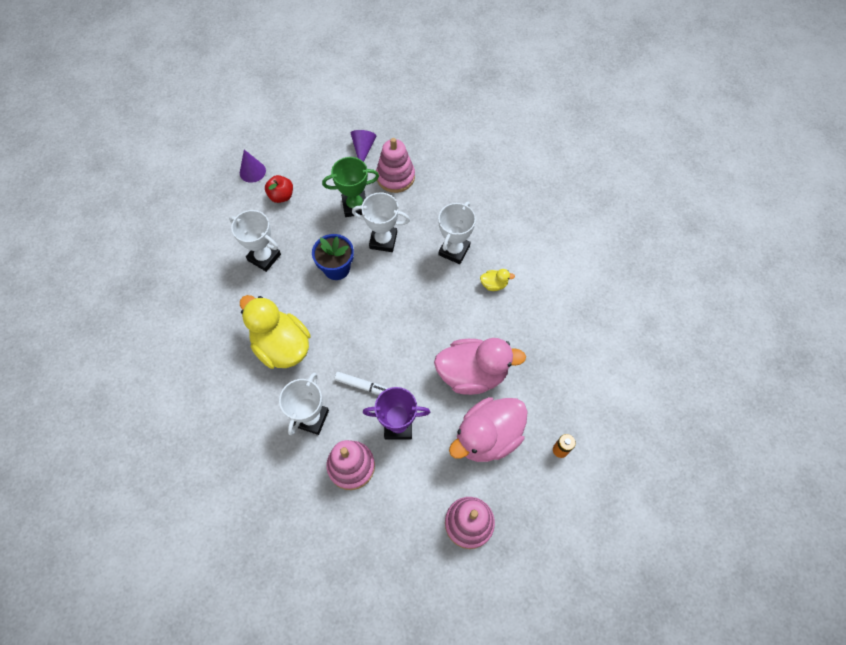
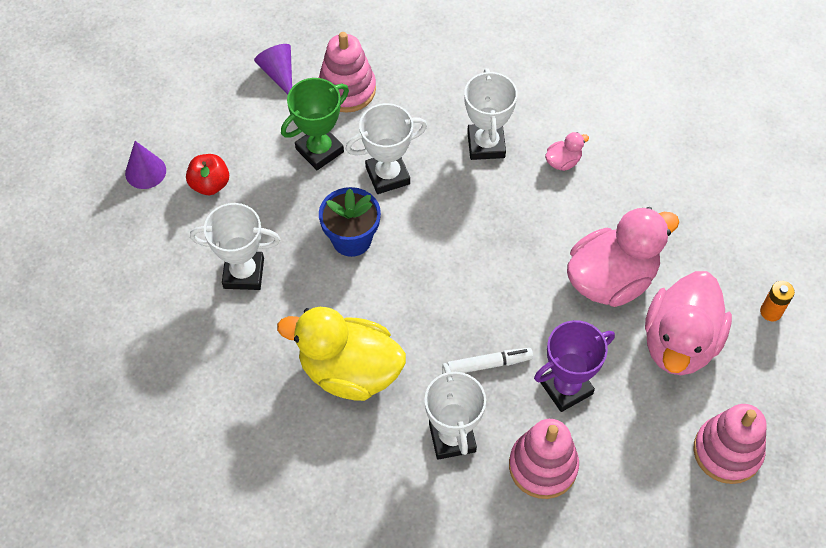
camera: 30 degrees left, 5 degrees down
(494, 284) = (563, 161): yellow duck -> pink duck

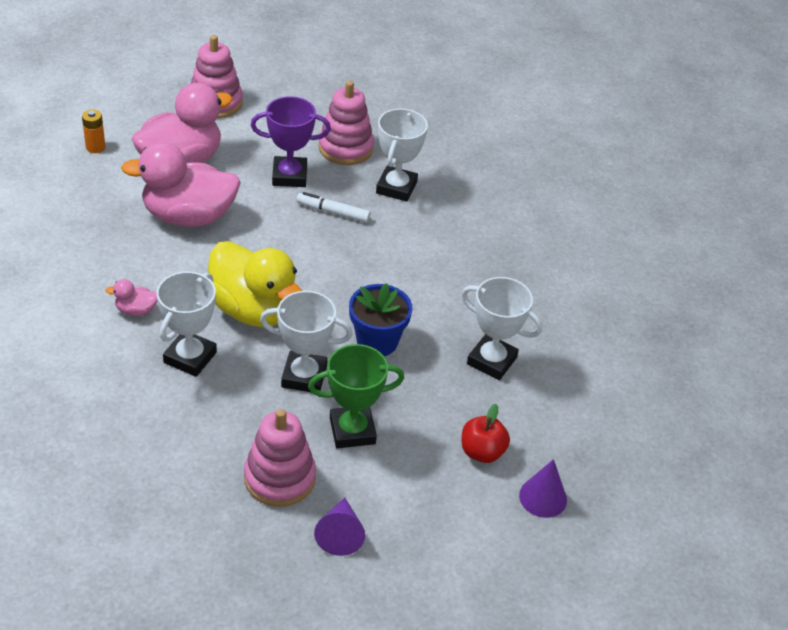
camera: 155 degrees left, 15 degrees down
(349, 371) = (445, 255): yellow duck -> yellow duck (253, 310)

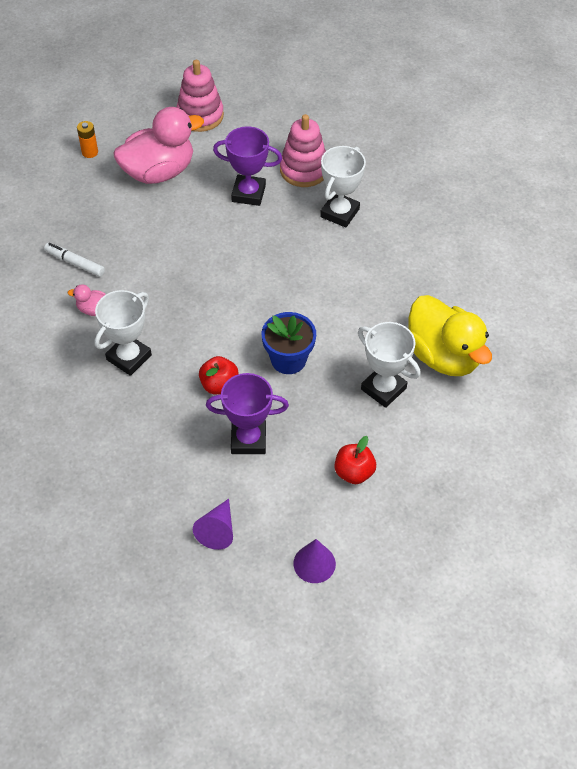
camera: 15 degrees right, 10 degrees up
(188, 216) = (154, 225): pink duck -> none
(253, 310) = (190, 319): yellow duck -> yellow duck (443, 356)
(279, 478) = (179, 474): pink stacking toy -> none
(304, 376) = (219, 385): white trophy -> red apple
(333, 212) = (278, 232): white marker -> white marker (75, 263)
(352, 431) = (248, 439): green trophy -> purple trophy
(543, 497) = (396, 520): purple cone -> purple cone (314, 563)

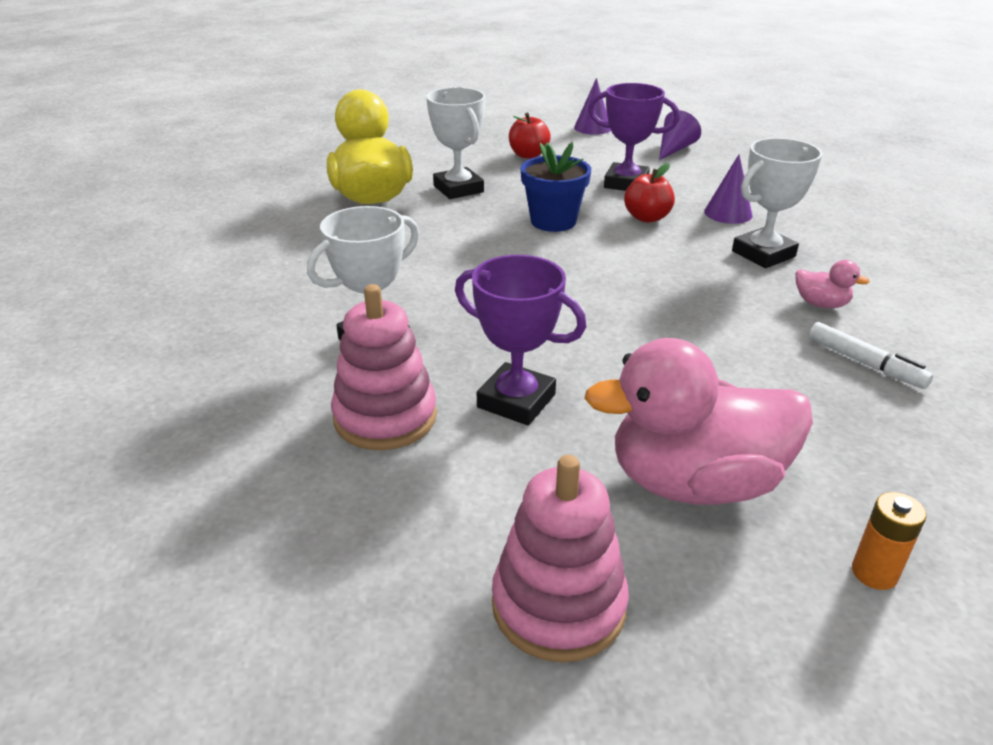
camera: 160 degrees left, 20 degrees down
(157, 410) = (728, 213): none -> purple cone

